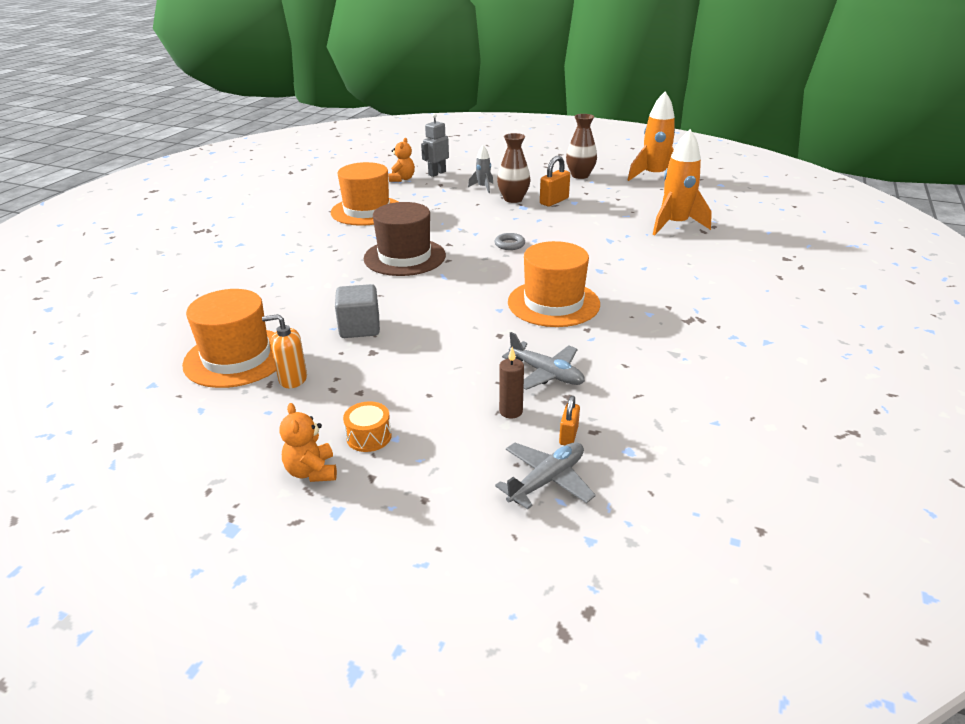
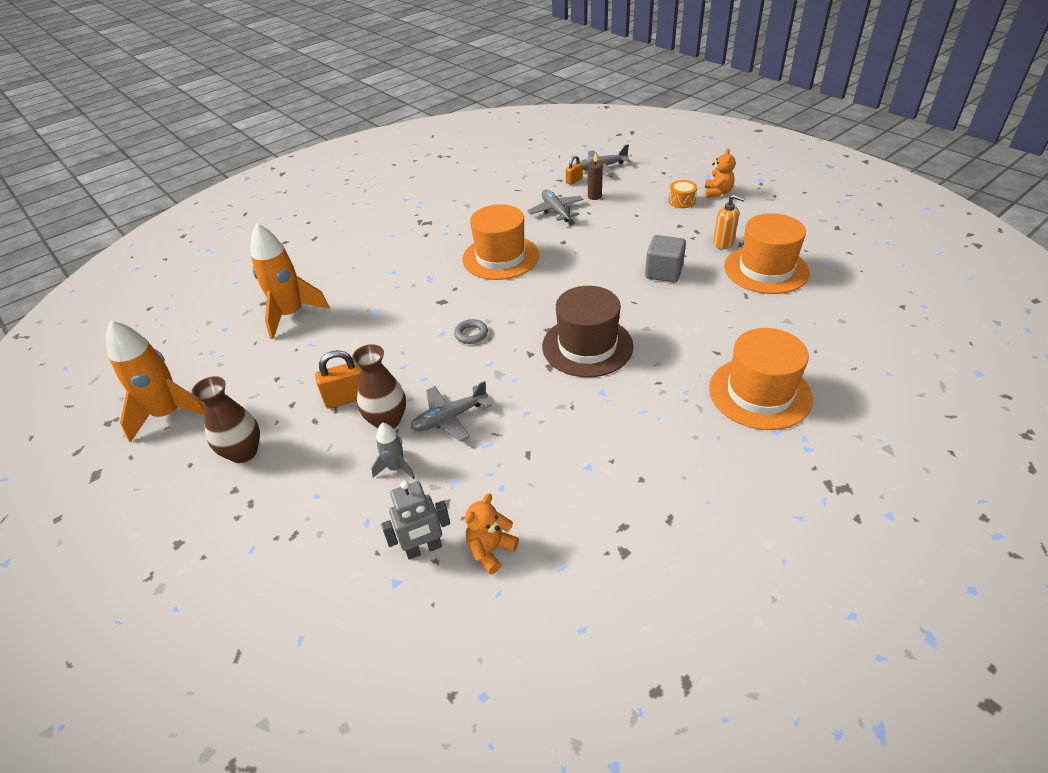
camera: 150 degrees left, 10 degrees up
(367, 211) = (590, 459): orange hat -> orange hat (759, 393)
(474, 207) = (449, 418): none -> grey plane

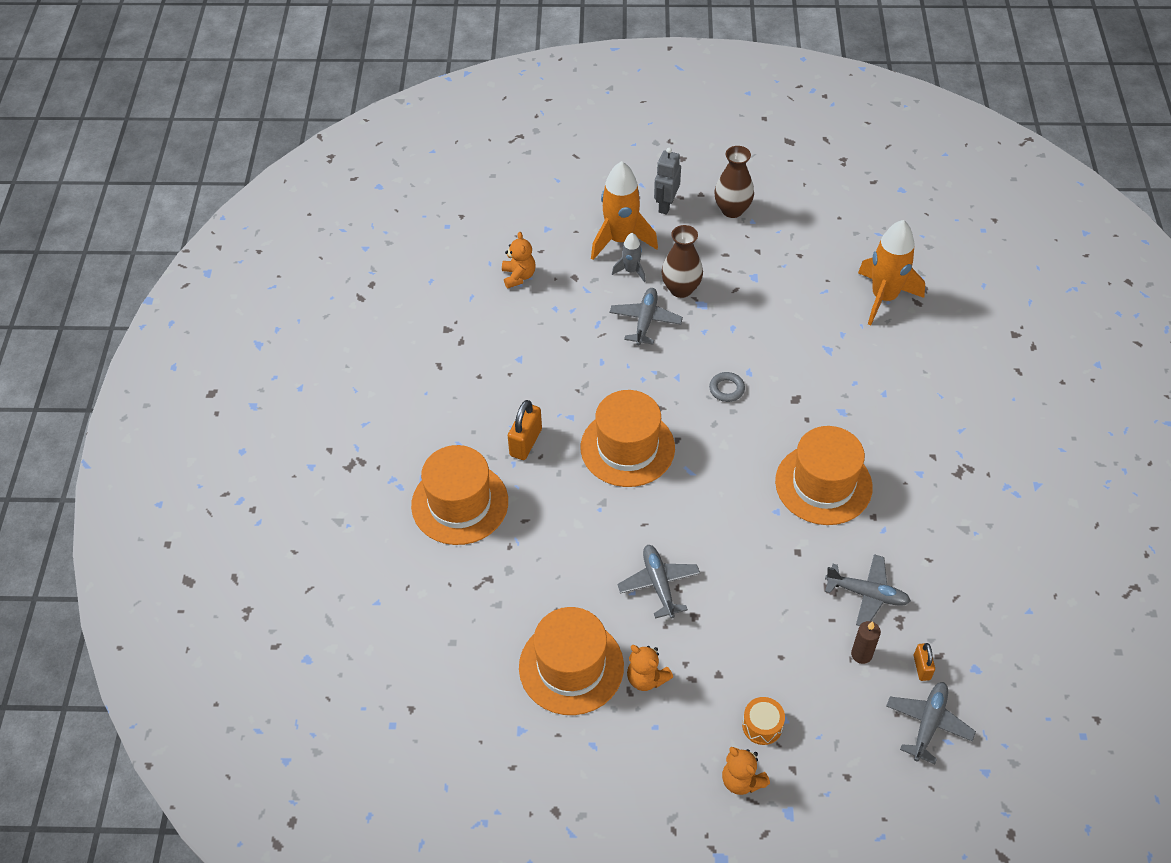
camera: 130 degrees right, 10 degrees up
(169, 414) = (819, 189): orange rocket -> orange rocket (620, 240)
(347, 398) = (730, 281): orange padlock -> orange padlock (526, 442)
(424, 549) = (554, 250): grey robot -> grey robot (666, 205)
(587, 346) = (627, 447): brown hat -> orange hat
(663, 272) = (659, 584): grey cube -> grey plane
(723, 243) = (646, 678): orange soap dispenser -> orange teddy bear

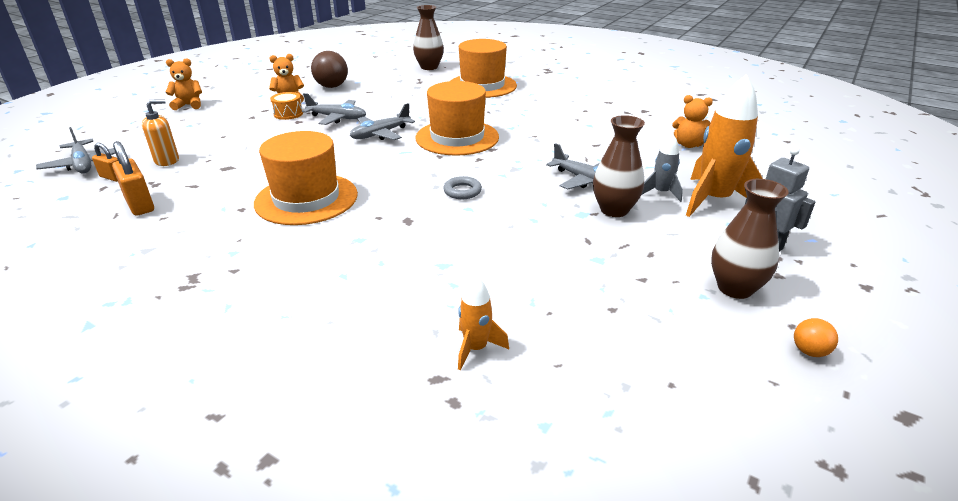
camera: 120 degrees right, 20 degrees down
(422, 603) = (429, 67): none -> brown vase
(526, 442) = (506, 110): orange padlock -> orange padlock (140, 204)
(571, 666) = (332, 86): orange hat -> brown ball
(762, 726) = (201, 118): orange drum -> orange drum (288, 114)
(768, 174) = (809, 351): none -> orange ball
(861, 654) = (167, 160): brown candle -> orange soap dispenser
(867, 594) = (195, 179): grey plane -> grey plane (380, 134)
(884, 297) = (476, 348): orange rocket -> orange rocket, size x0.51

